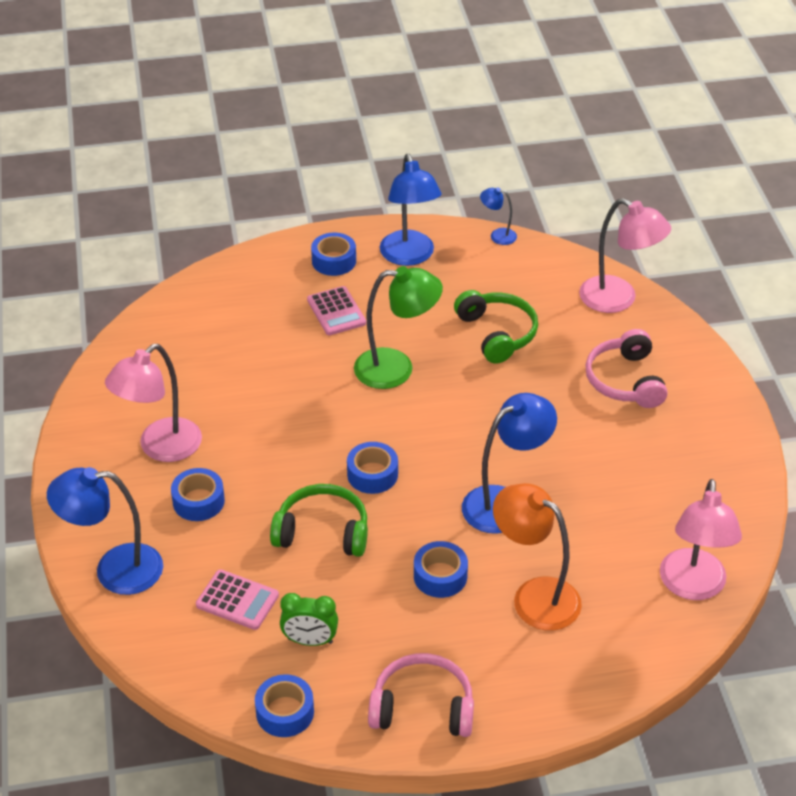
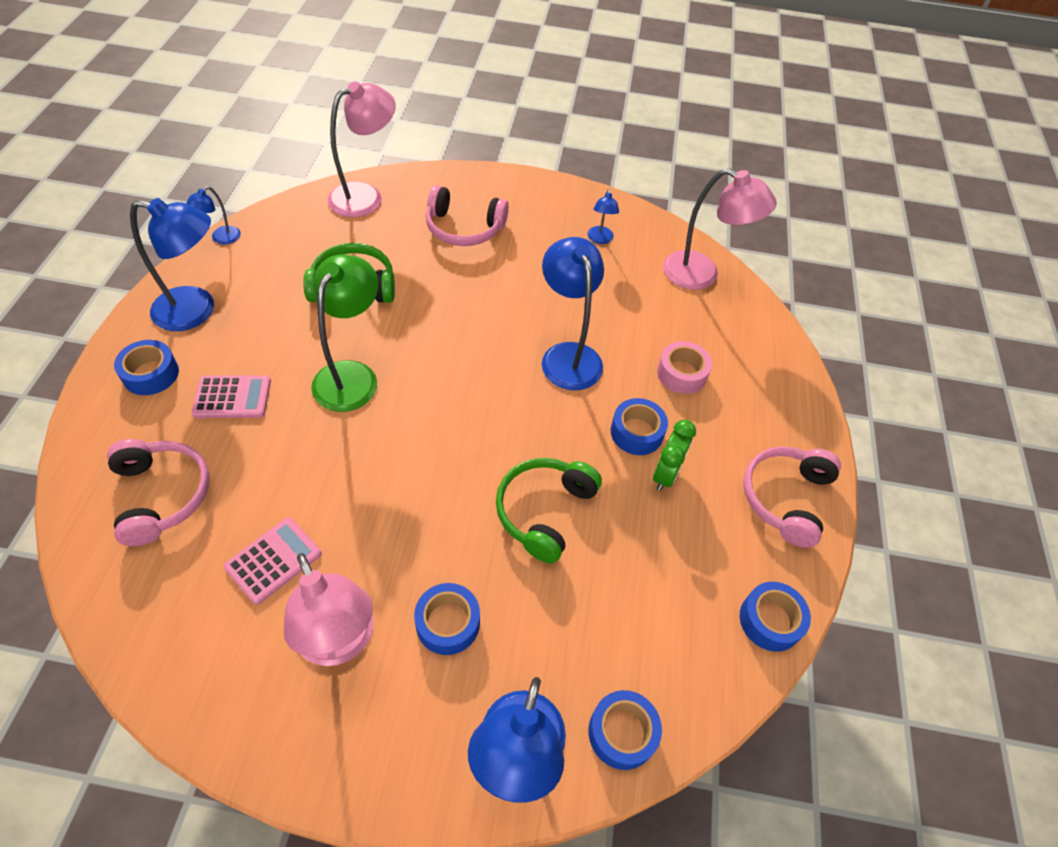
camera: 75 degrees left, 10 degrees up
(234, 313) = (161, 495): none -> pink headphones
(237, 600) = (610, 623): pink calculator -> pink calculator (273, 560)
(310, 641) = (684, 568): green clock -> green clock (666, 474)
(372, 474) = (486, 443): blue tape -> blue tape (622, 732)
(534, 596) = (681, 373): orange lamp -> pink tape
(687, 488) = (600, 239): none -> blue lamp

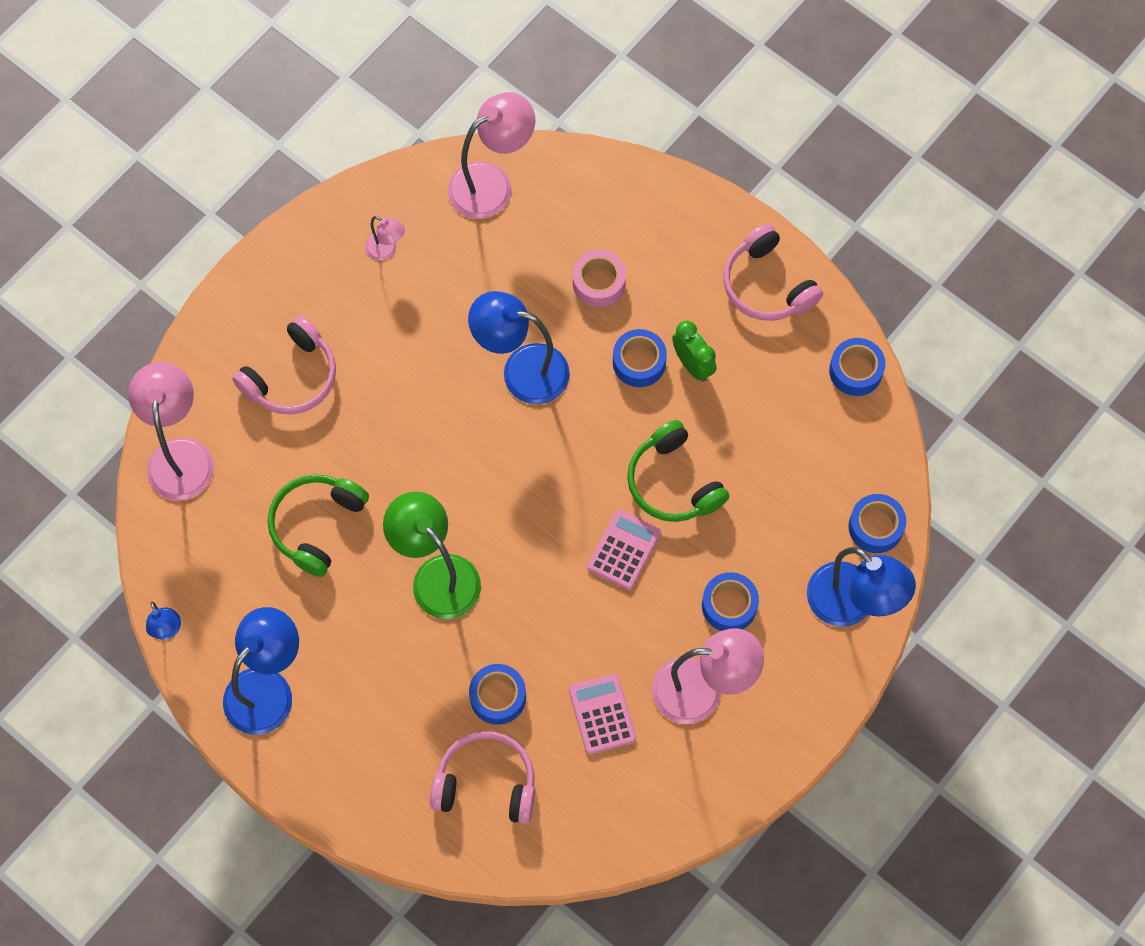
camera: 55 degrees left, 15 degrees up
(151, 374) = (333, 755): blue tape -> blue tape (498, 697)
(232, 397) = (405, 690): pink calculator -> pink calculator (624, 550)
(600, 239) = (386, 250): blue lamp -> pink lamp

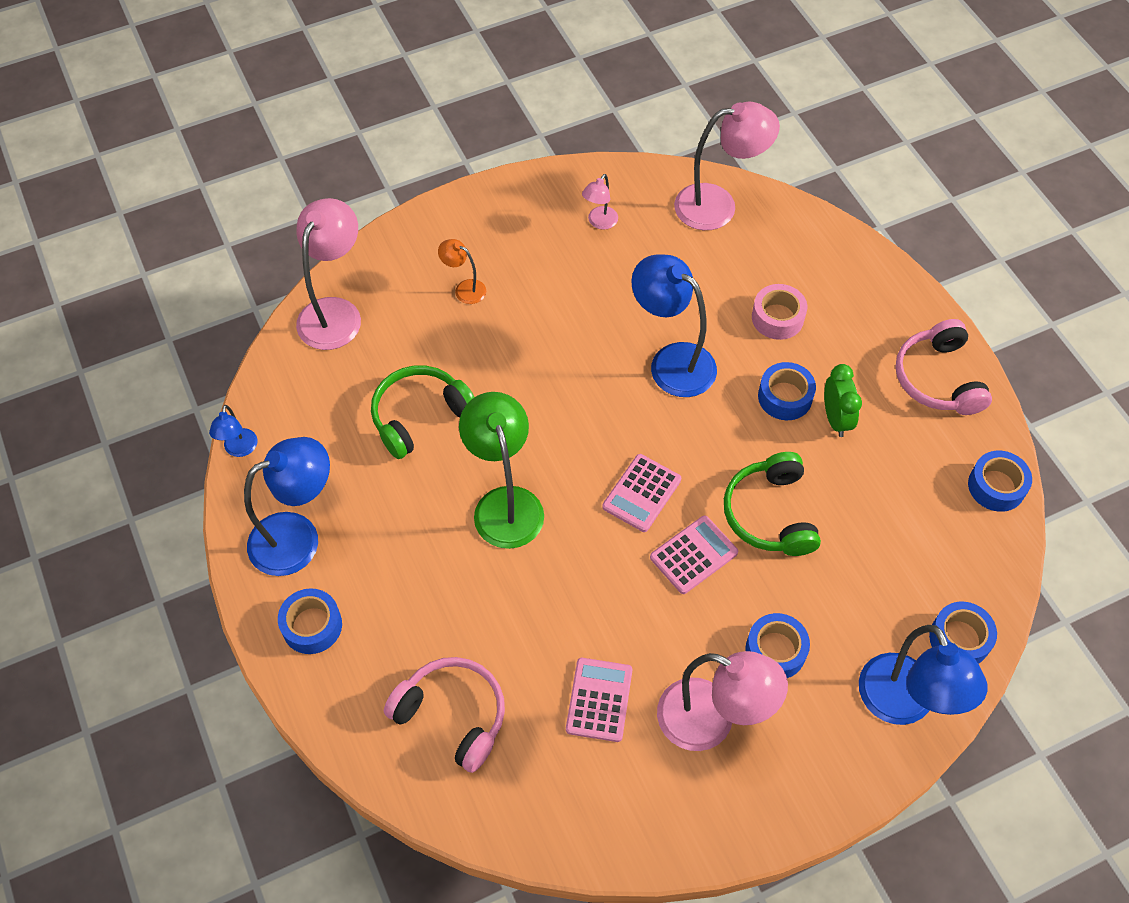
camera: 25 degrees right, 10 degrees down
(291, 377) = (464, 289): pink headphones -> orange lamp
(386, 250) = (599, 222): pink lamp -> pink lamp turned 60 degrees clockwise
(498, 697) = (505, 638): blue tape -> blue tape (312, 626)
(553, 512) = (641, 493): none -> pink calculator

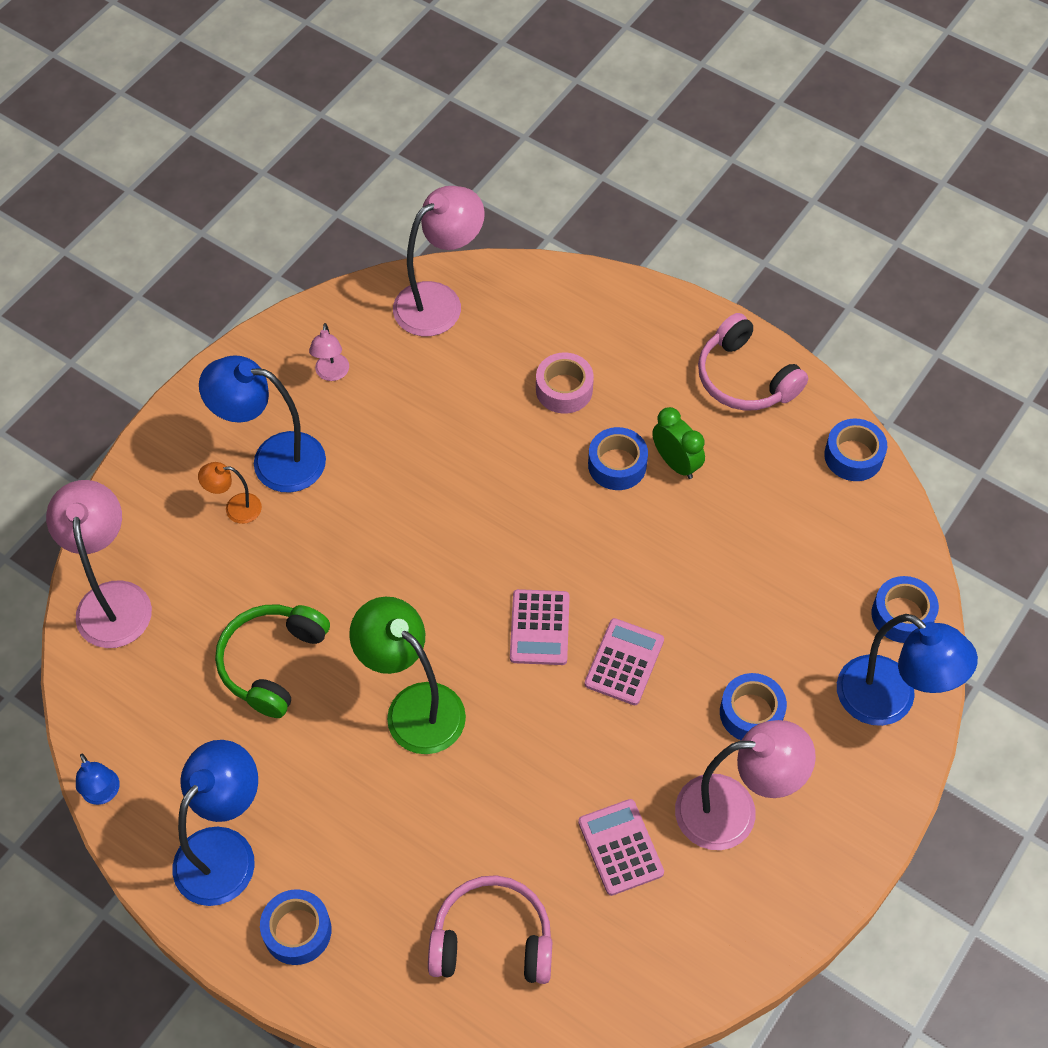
camera: 30 degrees left, 0 degrees up
(671, 362) = (489, 483): blue lamp -> blue lamp (273, 460)
(770, 514) = (670, 585): green headphones -> none

